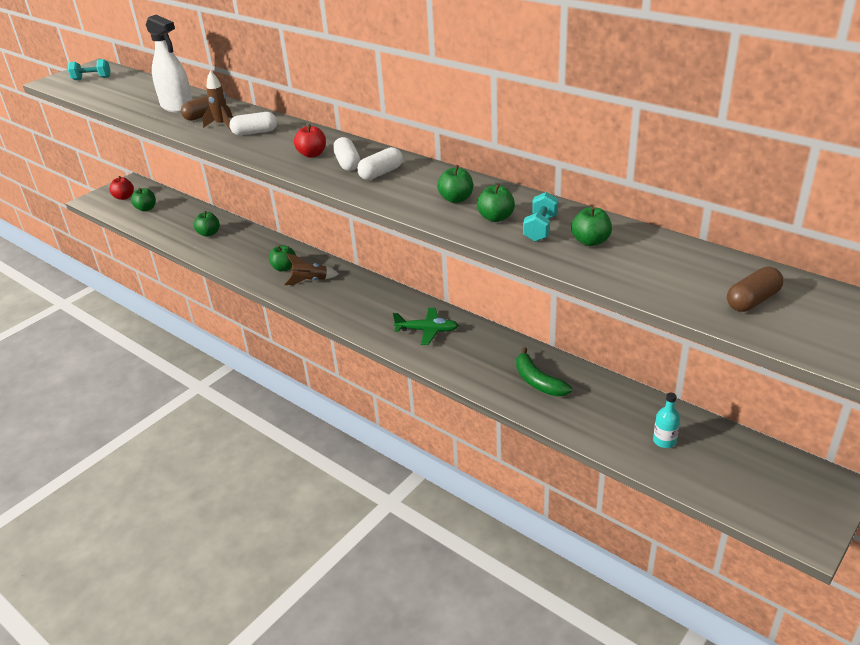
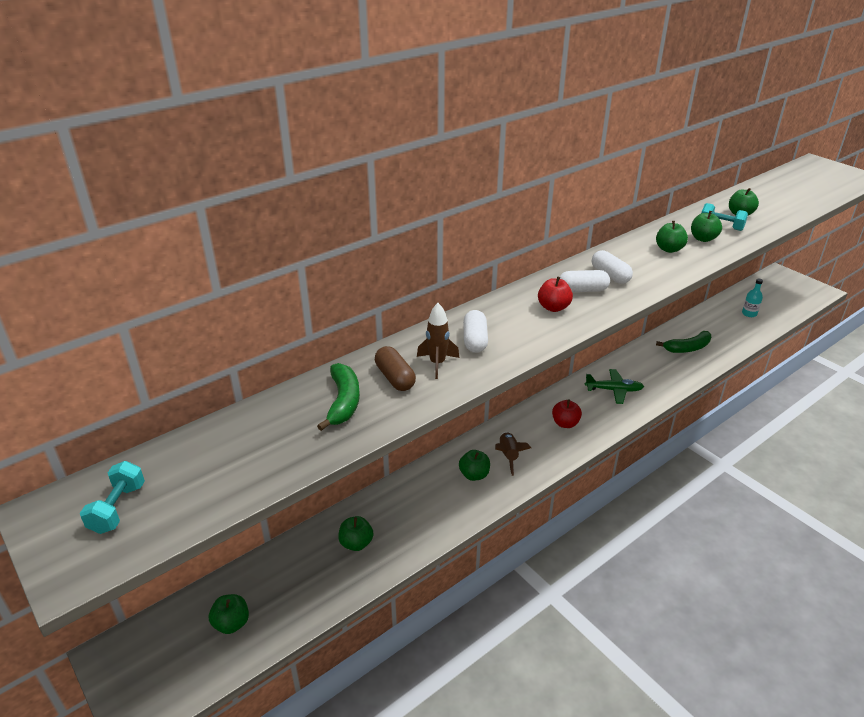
camera: 80 degrees left, 0 degrees up
(124, 197) = (165, 660): red apple -> red apple (565, 423)
(177, 106) = (343, 402): white spray bottle -> green banana
(427, 331) = (614, 390): green plane -> green plane turned 75 degrees clockwise
(752, 300) = (808, 186): brown capsule -> none

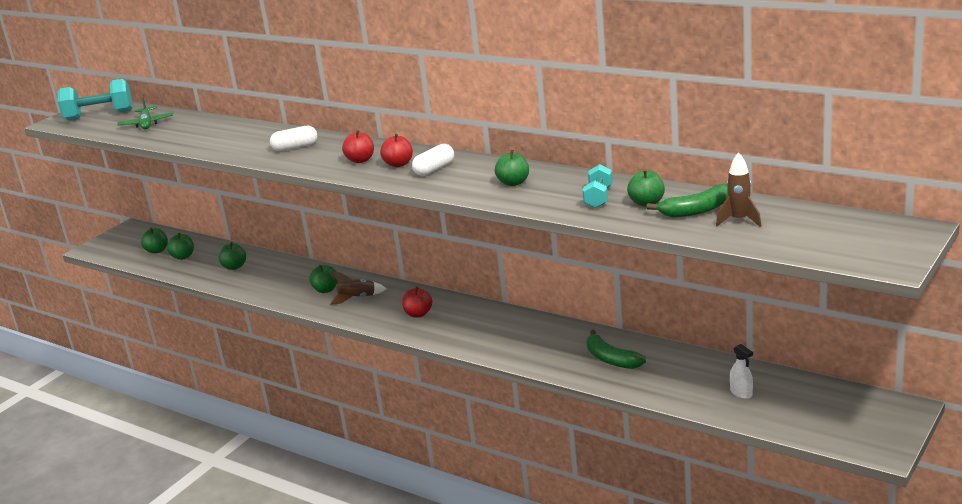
camera: 75 degrees right, 10 degrees down
(118, 508) = (99, 115): turquoise dumbbell -> turquoise dumbbell, size x1.71
(343, 402) = (204, 132): green banana -> green banana (696, 210)
(395, 378) = (236, 137): brown capsule -> none
(437, 364) = (258, 144): brown rocket -> brown rocket (739, 220)
(582, 290) = (398, 164): white capsule -> red apple
(614, 390) = (490, 329): green plane -> green plane (146, 124)
(703, 239) = (555, 193): green apple -> green apple (183, 257)
(749, 314) = (741, 393): turquoise bottle -> white spray bottle

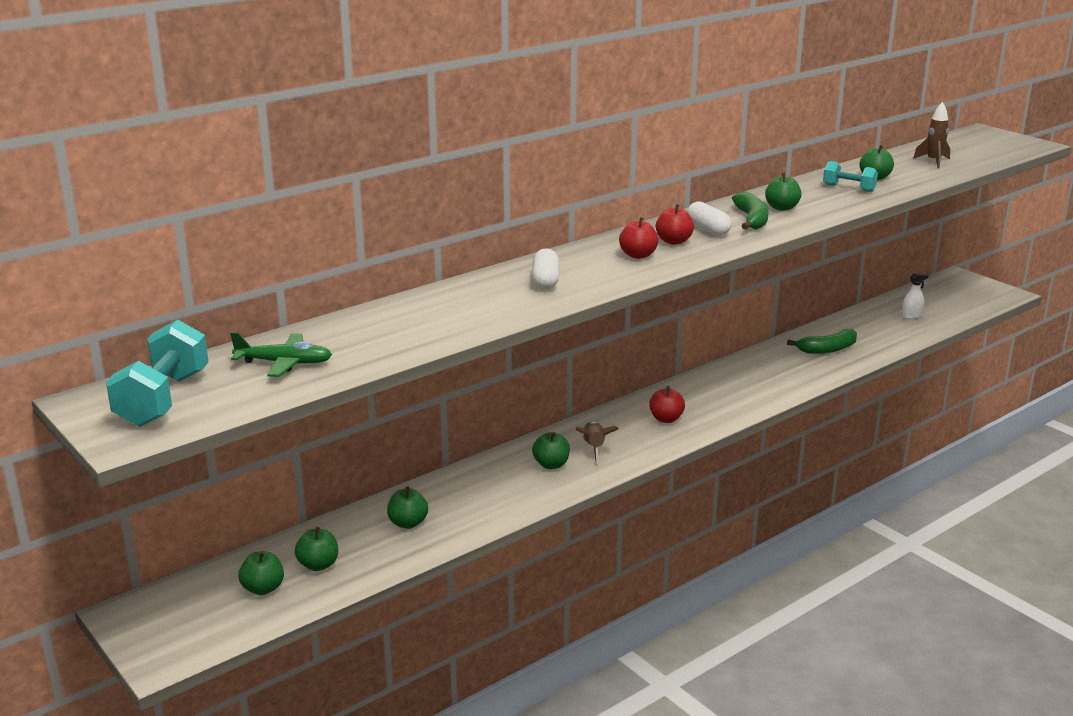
camera: 75 degrees left, 0 degrees up
(696, 210) = (903, 168): green banana -> green banana (751, 219)

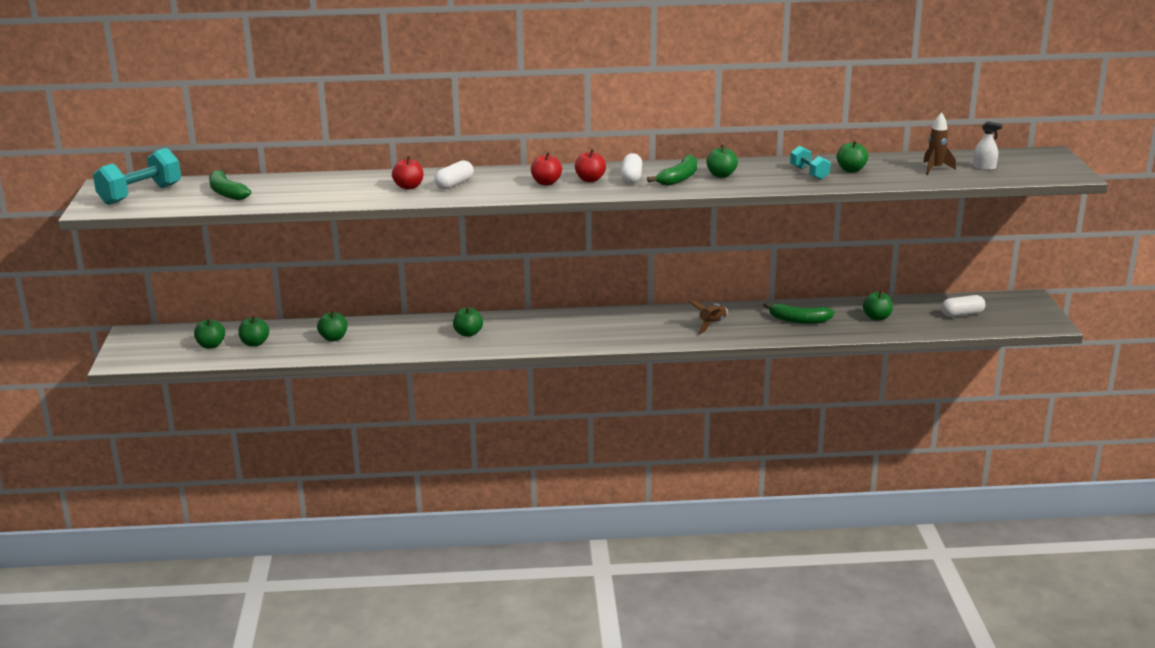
camera: 35 degrees right, 0 degrees up
(284, 363) = (226, 192): green plane -> green banana
(594, 448) = (511, 332): brown rocket -> brown rocket (712, 324)
(666, 419) = (590, 330): red apple -> red apple (409, 187)
(882, 327) = (877, 317): none -> green apple
(911, 316) = (920, 316): white spray bottle -> white spray bottle (984, 167)
(937, 304) = (962, 314): none -> white capsule

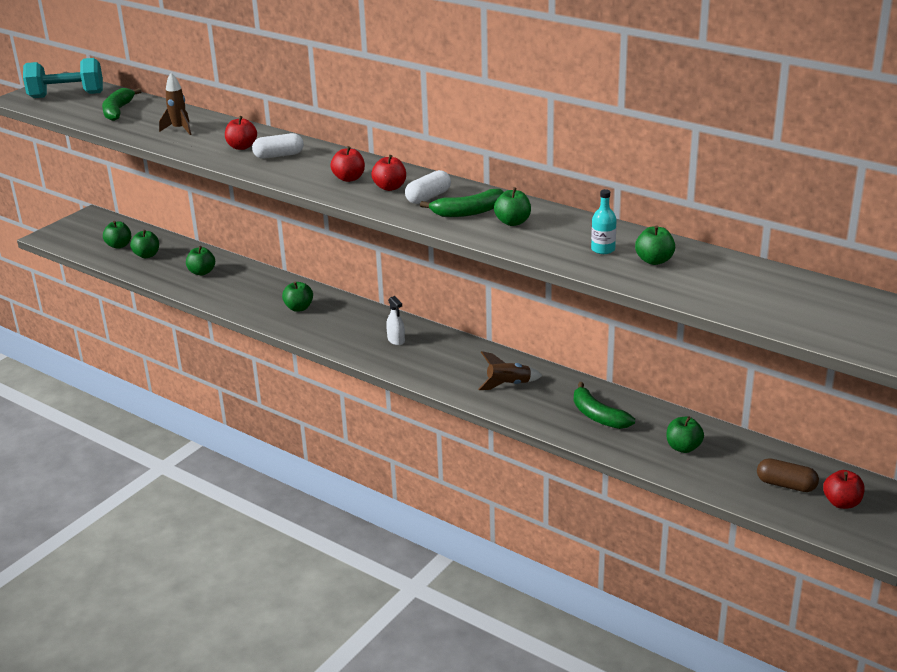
camera: 40 degrees right, 5 degrees up
(809, 173) = (603, 249): turquoise dumbbell -> turquoise bottle
(935, 169) = (751, 291): brown rocket -> brown rocket (179, 129)
(962, 314) = (786, 485): white capsule -> brown capsule
(984, 167) = (814, 310): white spray bottle -> white spray bottle (396, 340)
(1003, 311) = (841, 503): none -> red apple

